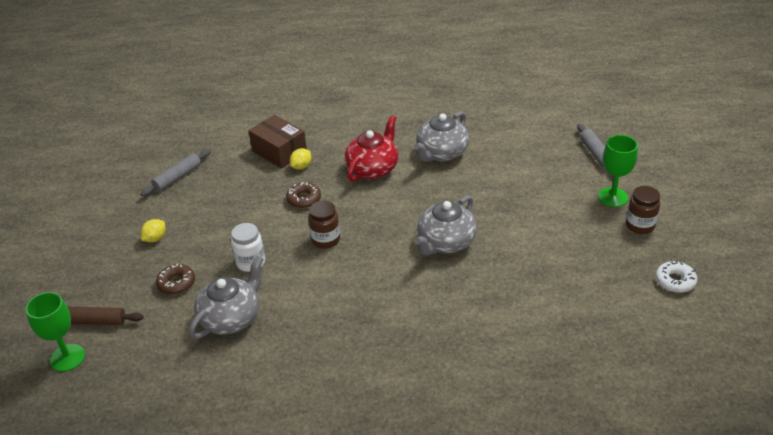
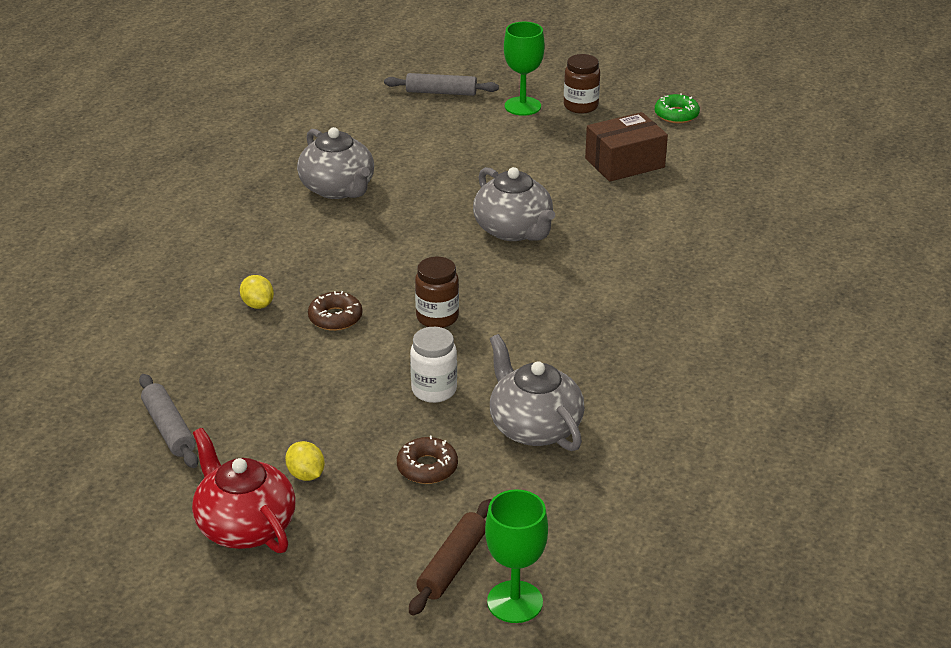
camera: 70 degrees left, 5 degrees down
(279, 151) = (201, 317): brown box -> brown box (624, 163)
(373, 168) = (320, 247): red teapot -> red teapot (245, 526)
(675, 281) = (676, 115): white donut -> green donut

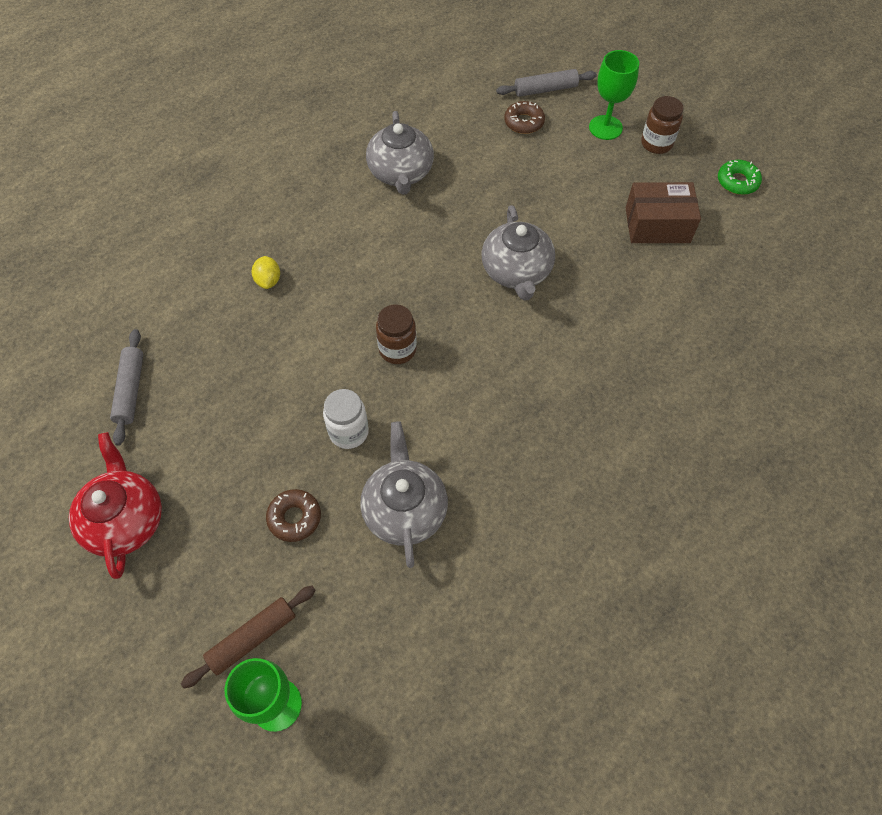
camera: 25 degrees right, 25 degrees up
(306, 475) = (200, 484): yellow lemon -> none
(335, 318) = (318, 318): brown donut -> brown donut (524, 122)
(441, 92) = (545, 89): grey rolling pin -> grey rolling pin turned 45 degrees counterclockwise

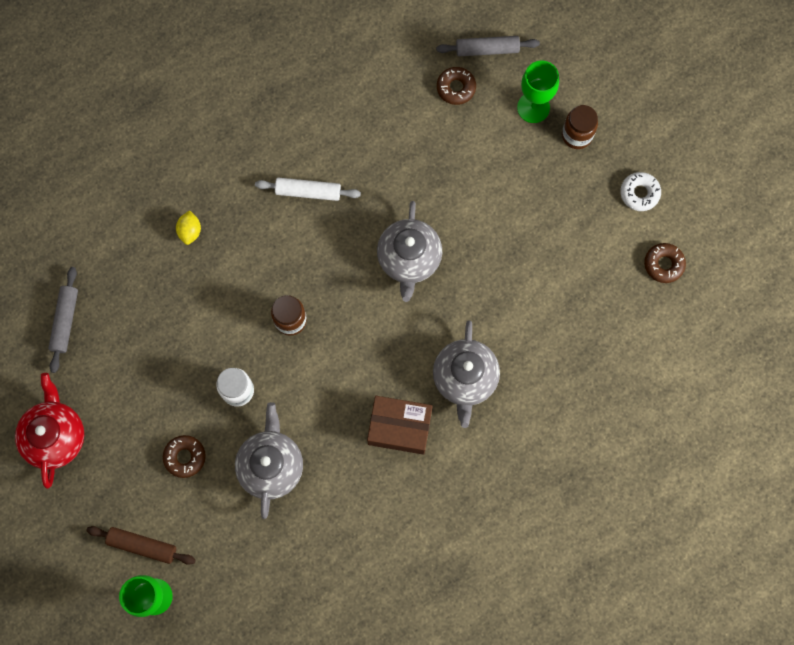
camera: 10 degrees right, 15 degrees up
(252, 638) = (142, 545): brown rolling pin -> brown rolling pin turned 45 degrees clockwise
(392, 227) = (308, 191): none -> white rolling pin
(401, 173) = (326, 131): grey teapot -> grey teapot (465, 378)
(657, 225) = (549, 230): brown box -> brown box (399, 427)
(737, 182) = (639, 193): green donut -> white donut
(787, 238) = (663, 264): none -> brown donut

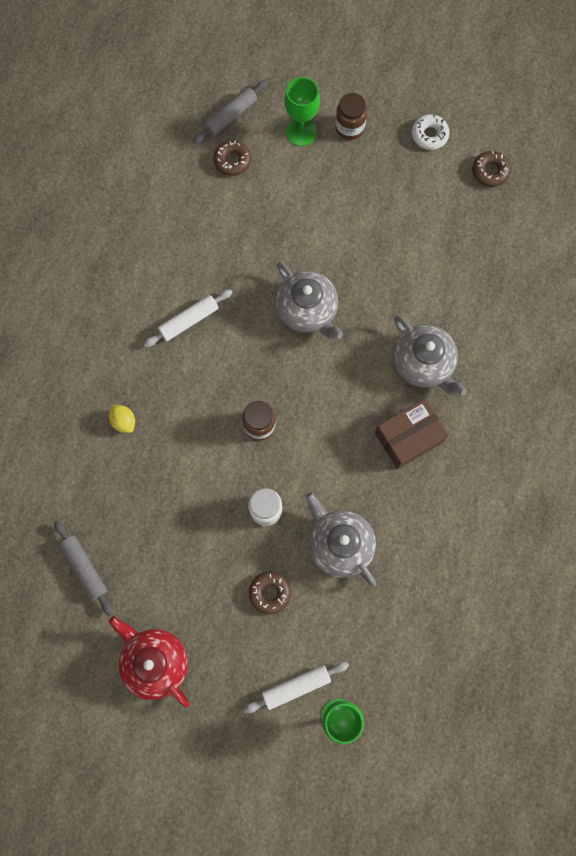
camera: 40 degrees left, 0 degrees up
(142, 545) = (296, 686): brown rolling pin -> white rolling pin

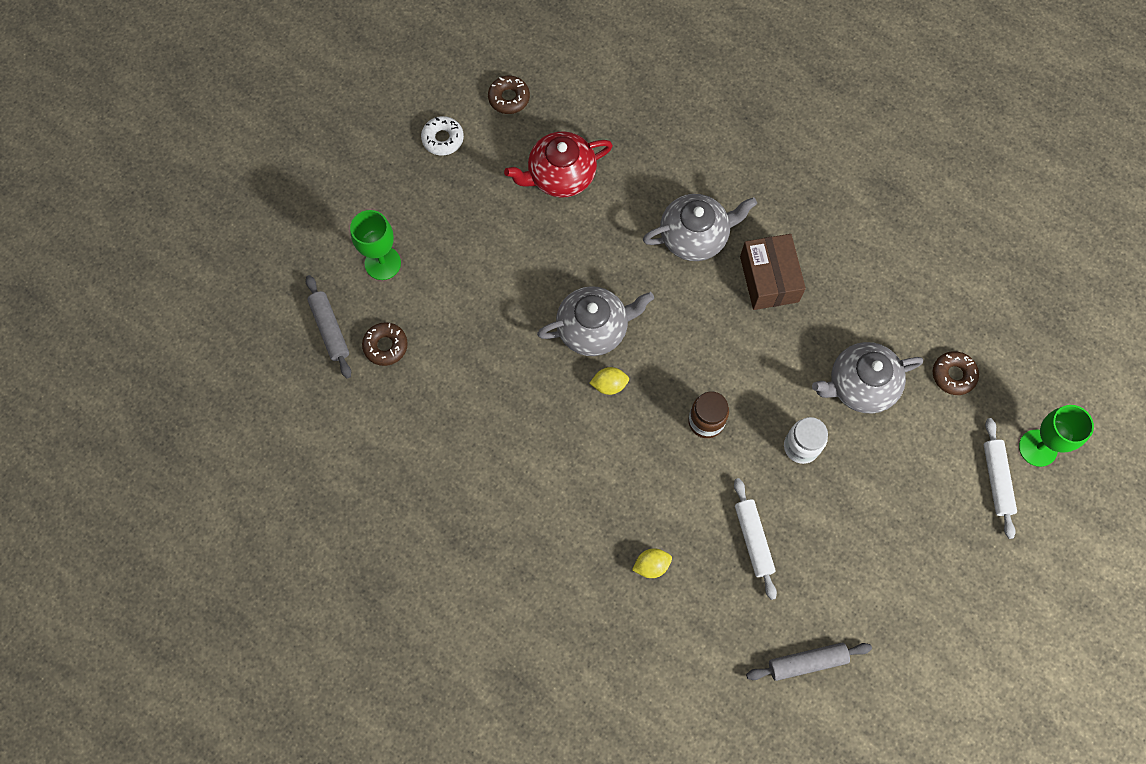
camera: 70 degrees left, 5 degrees down
(155, 662) = (932, 617): red teapot -> red teapot (560, 175)
(189, 320) = (558, 456): white rolling pin -> white rolling pin (753, 540)
(263, 339) = (609, 385): none -> yellow lemon
(269, 593) = (891, 473): brown donut -> brown donut (953, 375)
(349, 128) = (400, 213): brown jar -> none

